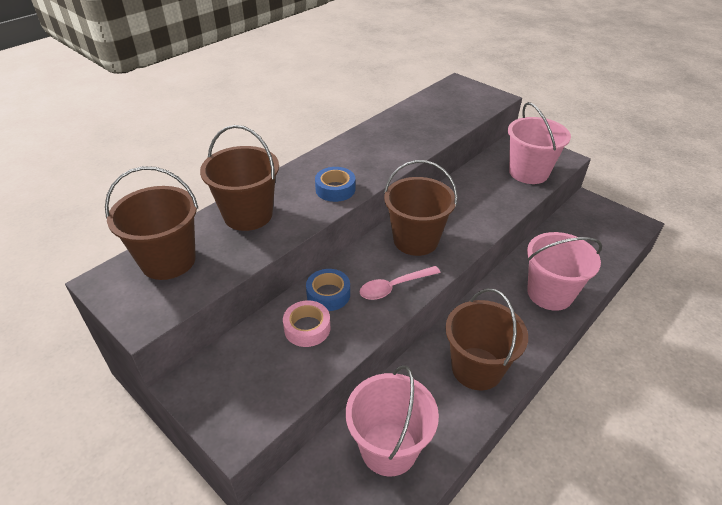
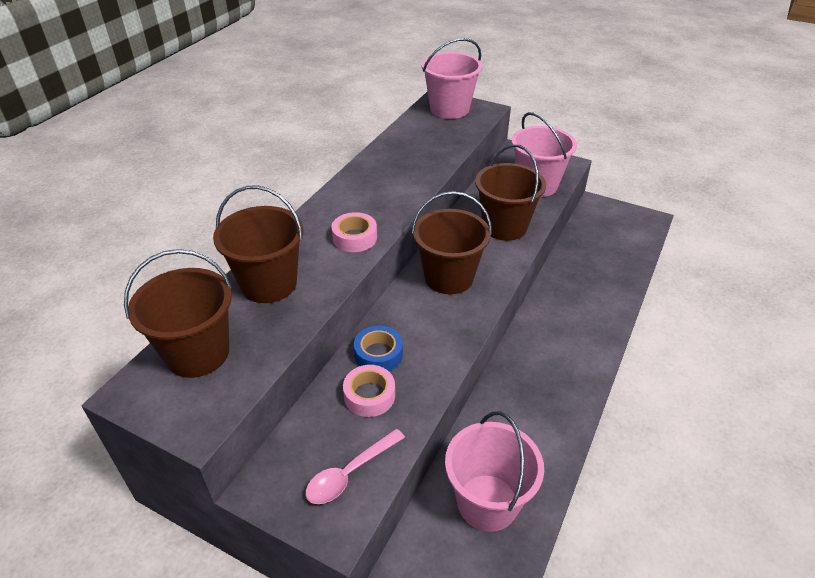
camera: 15 degrees left, 0 degrees up
(335, 189) = (354, 238): blue tape -> pink tape
(394, 287) = (445, 332): pink spoon -> pink spoon (349, 473)
(476, 368) = (546, 399): brown bucket -> brown bucket (504, 226)
(549, 293) = (591, 307): pink bucket -> pink bucket (449, 109)

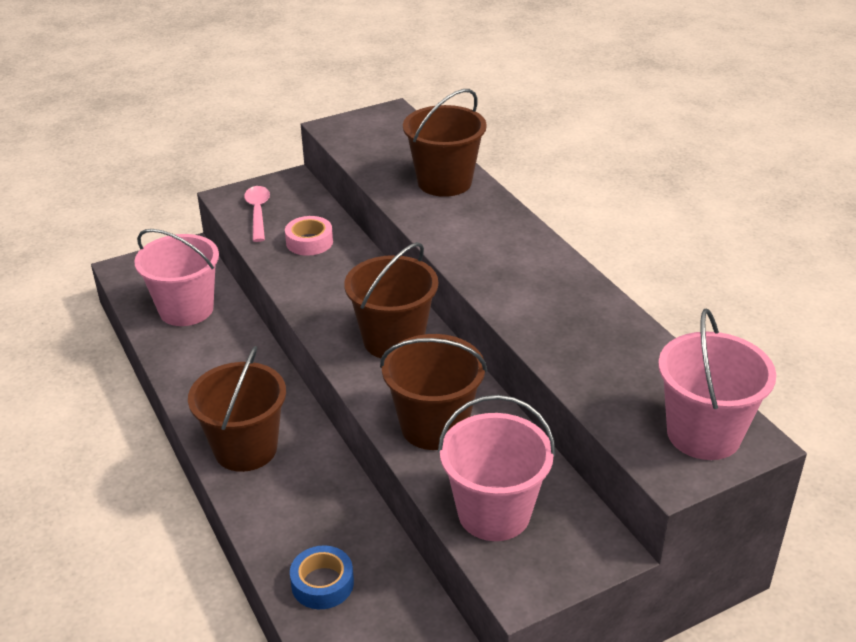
camera: 125 degrees right, 5 degrees down
(197, 353) = (399, 139): brown bucket -> brown bucket (245, 449)
(354, 238) = (461, 241): pink tape -> none
(378, 354) = (345, 261): blue tape -> blue tape (322, 583)

